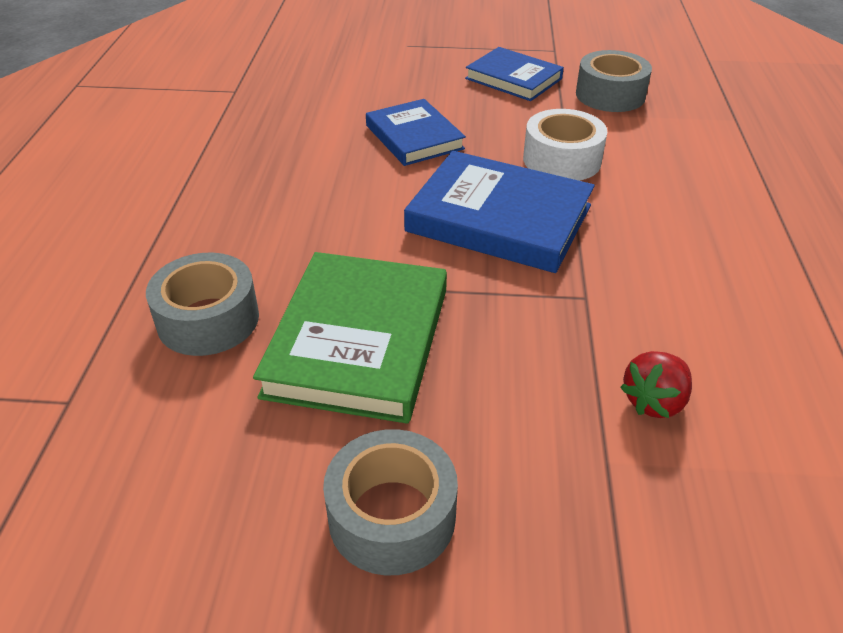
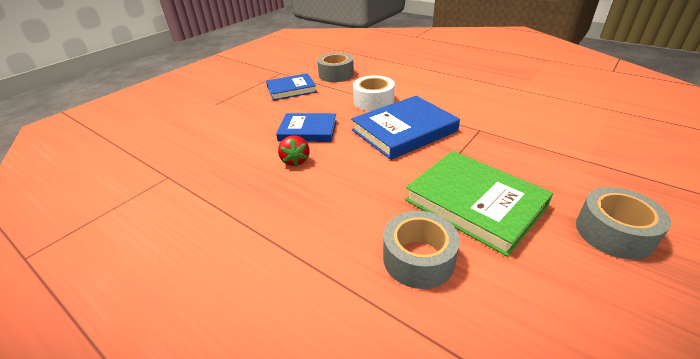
camera: 55 degrees left, 5 degrees down
(654, 401) = (555, 138): red strawberry -> red strawberry (295, 161)

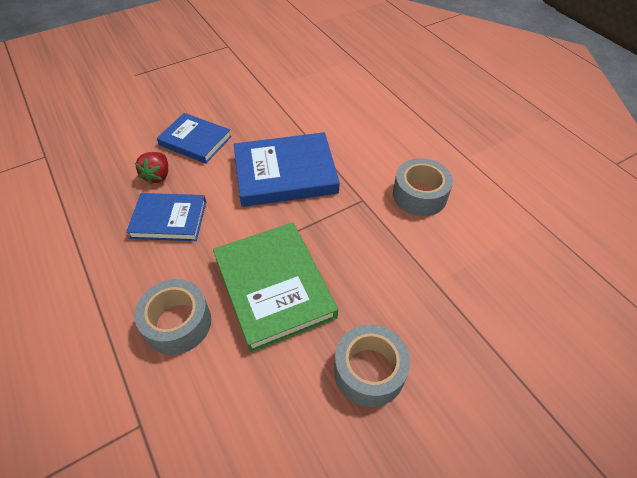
camera: 20 degrees right, 15 degrees up
(291, 89) = (220, 75): blue book -> blue book (169, 219)
(336, 75) = (281, 66): grey tape -> grey tape (419, 195)
(373, 101) = (289, 121): white tape -> none

